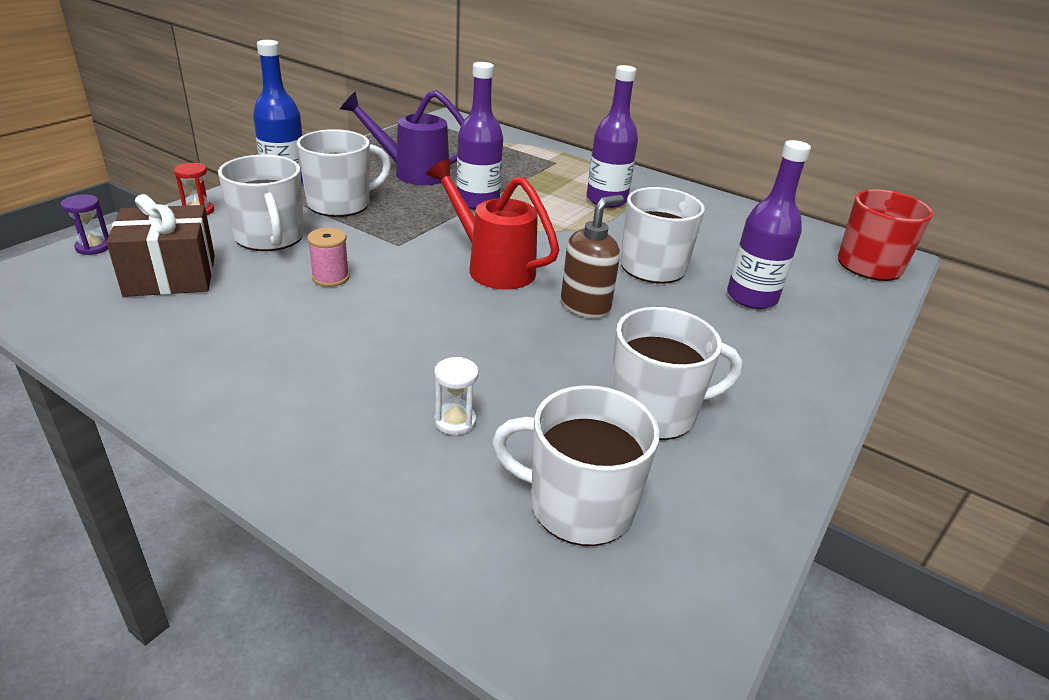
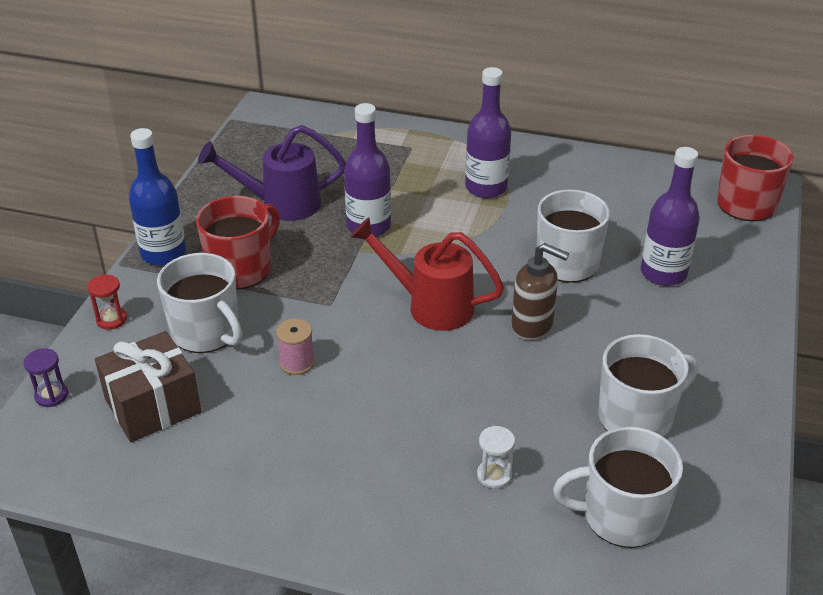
camera: 15 degrees left, 5 degrees up
(340, 204) = (241, 269): white mug -> red mug
(585, 306) = (532, 326): brown soap dispenser -> brown soap dispenser turned 90 degrees clockwise

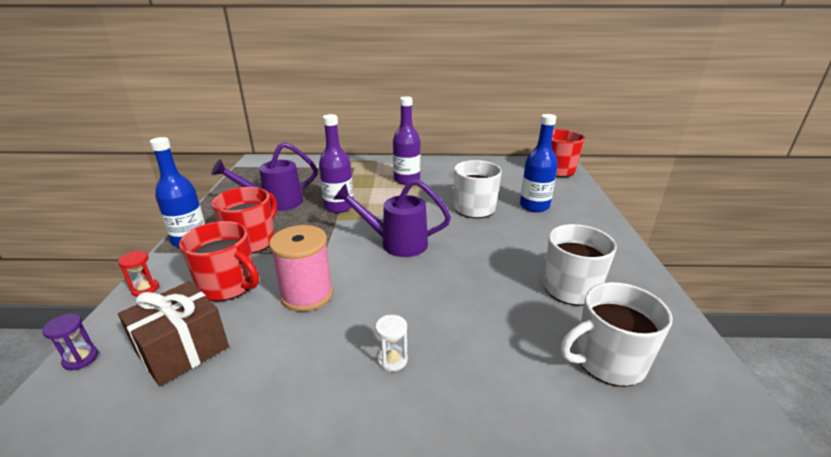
camera: 15 degrees left, 10 degrees down
(206, 332) = (228, 285): white mug -> red mug
(297, 363) = (307, 294): pink spool -> pink spool, size x1.86
(429, 305) = (395, 243): red watering can -> purple watering can
(494, 475) = (493, 349): white hourglass -> white hourglass (392, 360)
(532, 326) = (470, 244): brown soap dispenser -> none
(663, 273) = (534, 206): purple bottle -> blue bottle

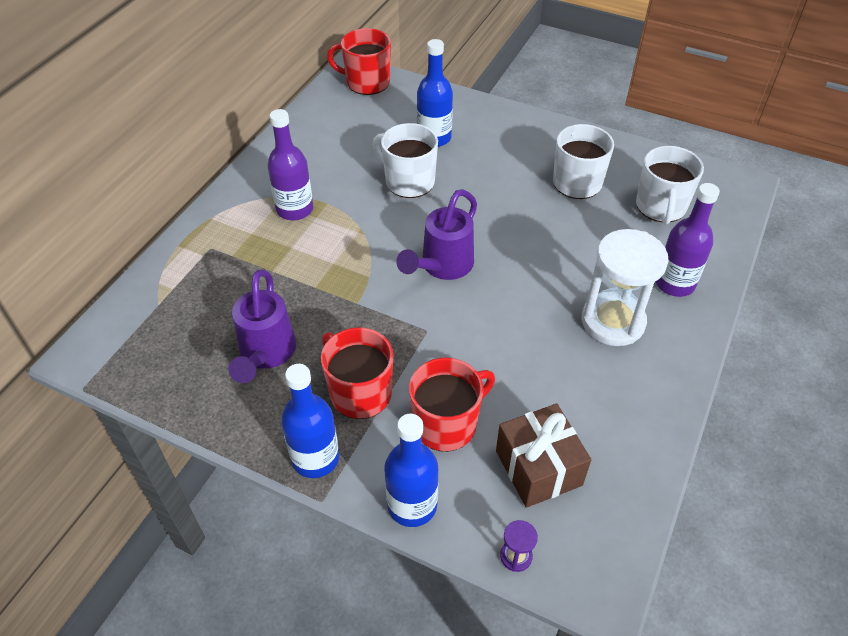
camera: 65 degrees left, 20 degrees up
(145, 289) = (412, 505): red hourglass -> blue bottle
(307, 294) = (497, 359): pink spool -> none
(339, 207) = (324, 292): purple bottle -> purple bottle (674, 283)
(392, 360) = (613, 321): white hourglass -> white hourglass, size x2.45

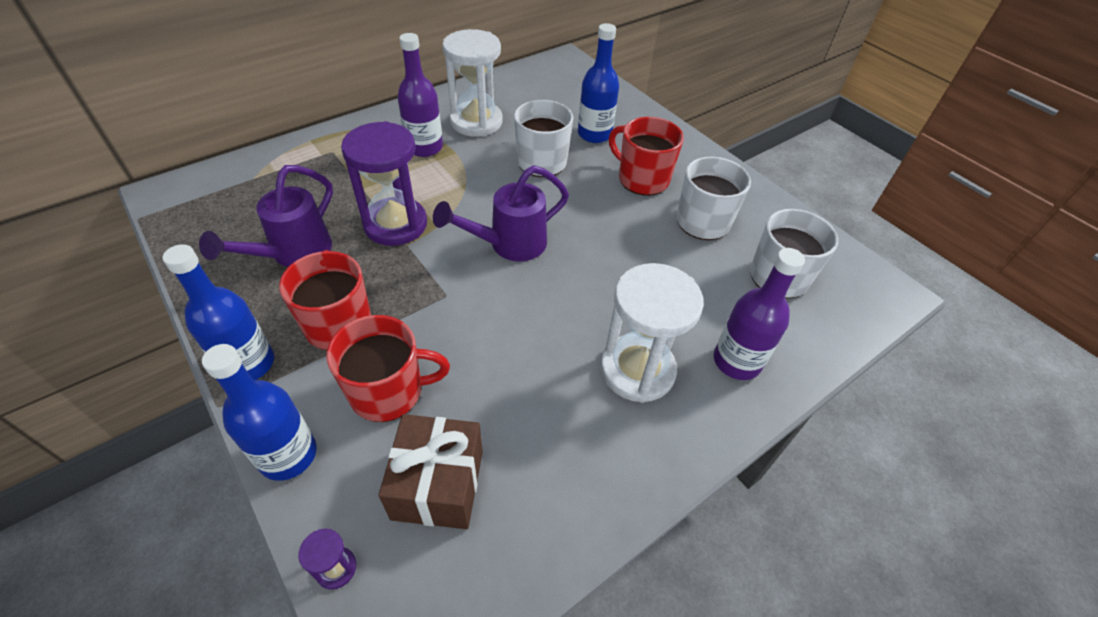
camera: 25 degrees right, 0 degrees up
(320, 166) = (476, 122): none -> white hourglass
(332, 290) = (395, 224): none -> purple hourglass
(366, 82) = (572, 72): red mug -> red mug (642, 179)

